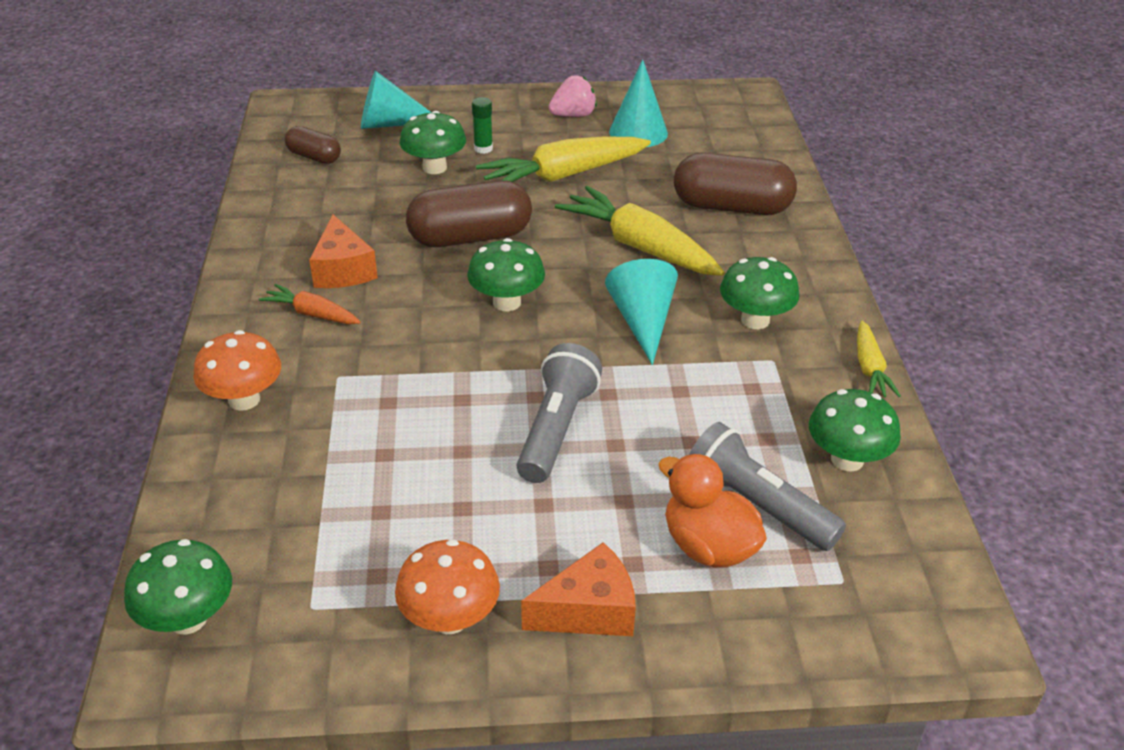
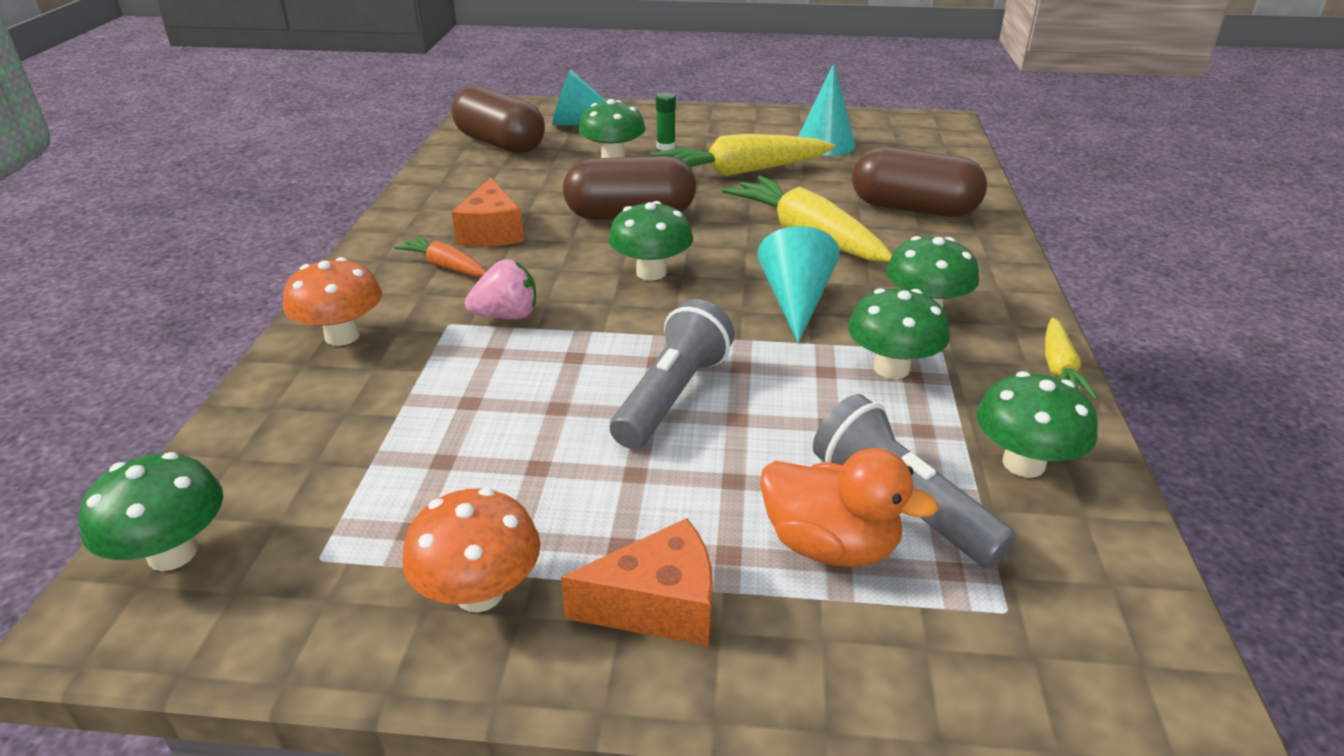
camera: 10 degrees right, 5 degrees down
(314, 157) = (500, 143): brown capsule -> brown capsule, size x1.82
(573, 115) = (762, 127): pink strawberry -> pink strawberry (507, 316)
(708, 546) = (830, 545): orange duck -> orange duck turned 150 degrees clockwise
(734, 382) = (891, 368): none -> green mushroom

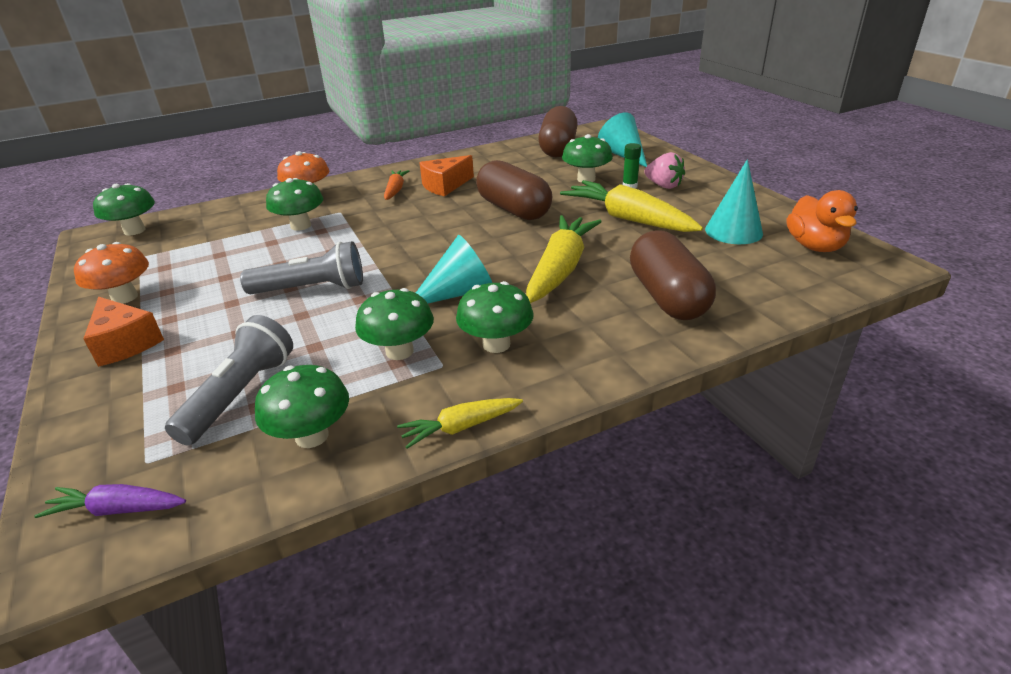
camera: 60 degrees right, 0 degrees up
(507, 316) = (359, 221): pink strawberry -> pink strawberry (663, 186)
(651, 272) = (446, 239): green mushroom -> green mushroom (301, 226)
(830, 545) = (190, 380): orange duck -> orange duck (815, 246)
(1097, 646) = (118, 509): none -> purple carrot

